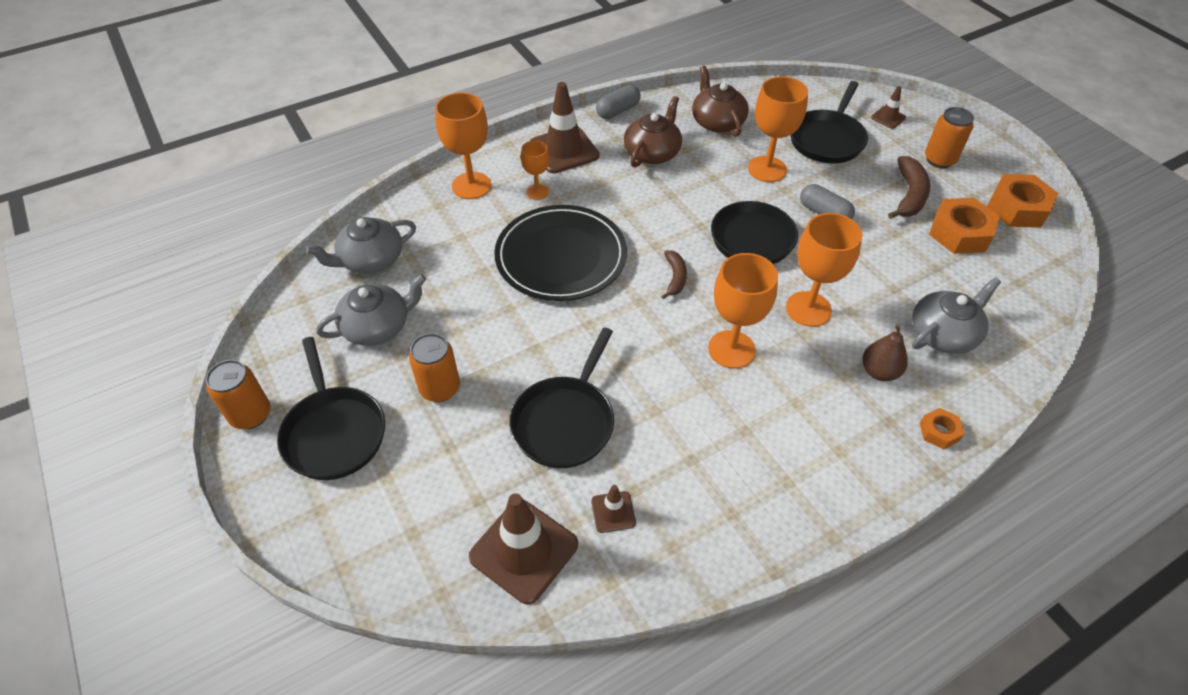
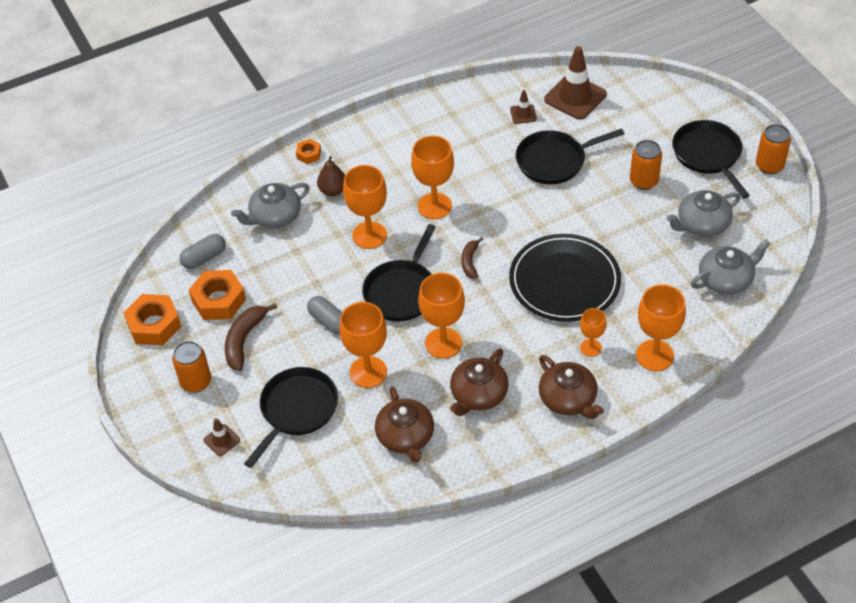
camera: 175 degrees left, 0 degrees up
(564, 150) = (568, 399): brown traffic cone -> brown teapot
(565, 421) = (554, 161): black pan -> black pan turned 135 degrees counterclockwise
(618, 111) = (511, 454): grey capsule -> grey capsule (204, 258)
(694, 194) = (443, 343): none -> orange goblet

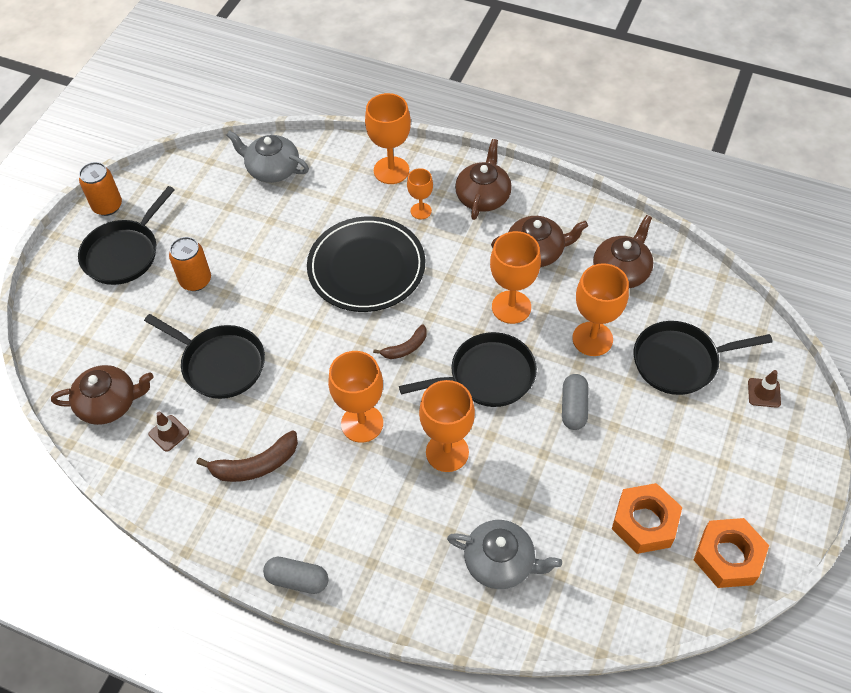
camera: 130 degrees left, 5 degrees up
(196, 382) = (739, 462): orange can -> none
(204, 258) = (613, 585): grey capsule -> grey capsule (297, 580)
(244, 340) = (661, 460): brown banana -> brown banana (255, 465)
(309, 154) = (387, 602): orange nut -> none
(333, 190) = (418, 533): brown pear -> none
(575, 97) = (109, 403): brown traffic cone -> brown teapot
(702, 224) = (219, 214): grey teapot -> none

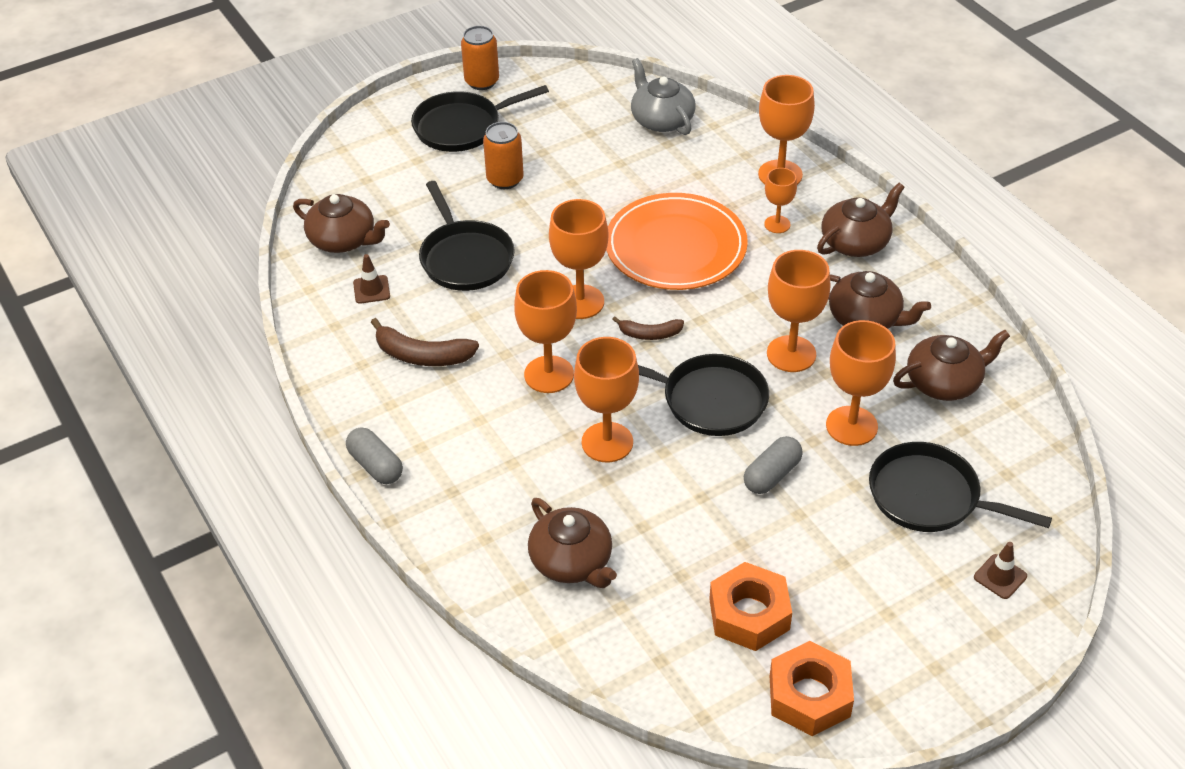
camera: 35 degrees right, 10 degrees down
(336, 351) = (580, 302): none -> orange goblet
(366, 267) = (675, 247): black plate -> orange plate
(500, 562) = (572, 561): grey teapot -> brown teapot

